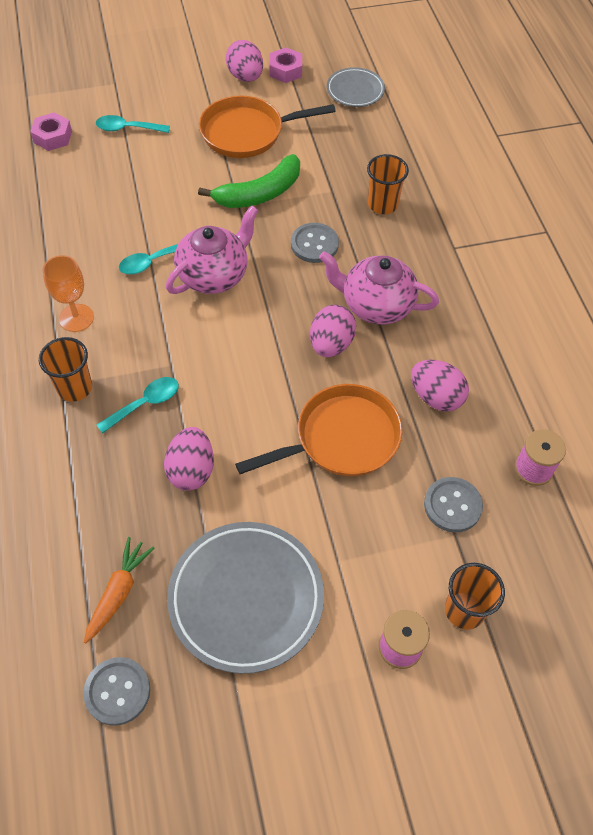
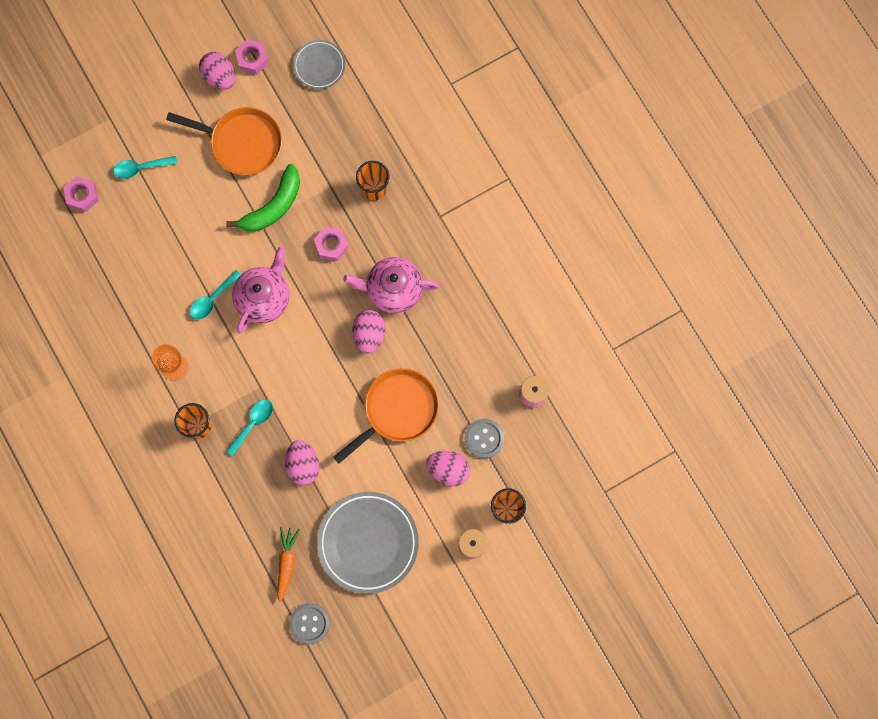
camera: 15 degrees left, 20 degrees up
(247, 133) = (242, 143): orange pan -> orange pan turned 135 degrees counterclockwise
(314, 244) = (331, 245): grey button -> pink nut
(436, 397) = (455, 357): pink egg -> pink egg (448, 469)

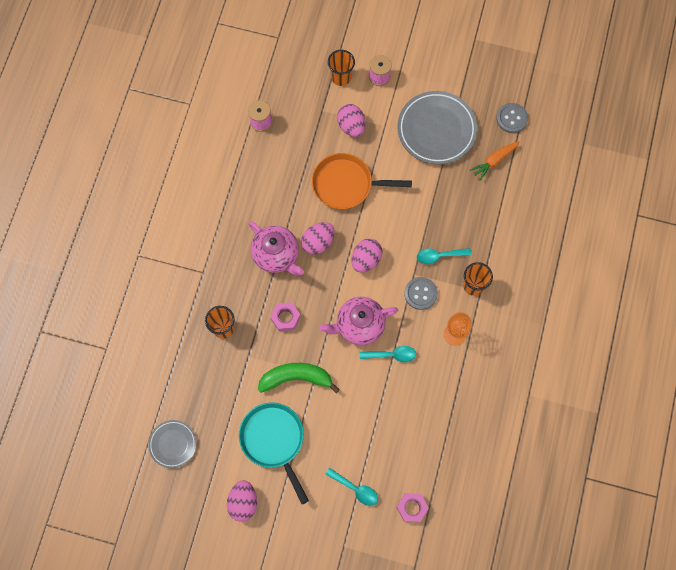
camera: 135 degrees left, 5 degrees down
(242, 143) = (274, 440): orange pan -> turquoise pan
(252, 59) = (210, 493): pink nut -> none
(303, 465) = (432, 205): pink egg -> pink egg (366, 259)
(484, 438) = (313, 124): grey button -> grey button (420, 293)

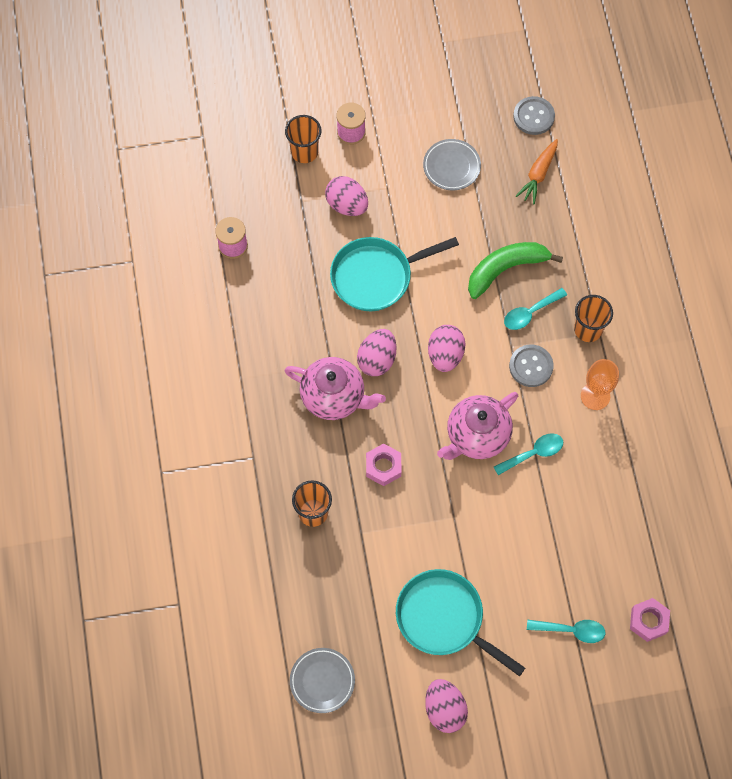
camera: 25 degrees left, 5 degrees down
(296, 378) = (433, 532): green banana -> green banana (505, 269)
(346, 184) = (376, 276): orange pan -> turquoise pan
(436, 130) = (451, 166): grey plate -> grey plate, size x0.55

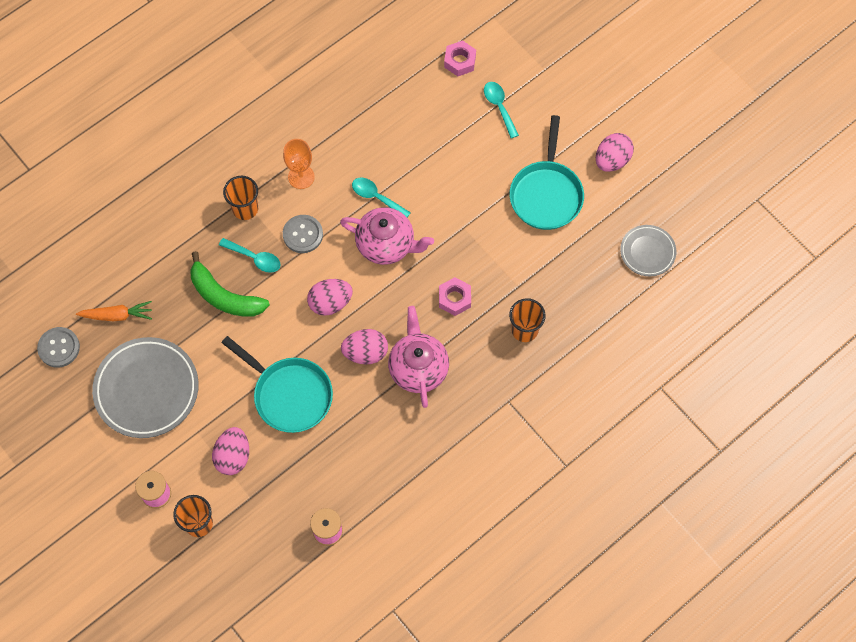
camera: 120 degrees left, 0 degrees up
(451, 166) = (147, 389): grey plate -> grey plate, size x1.82

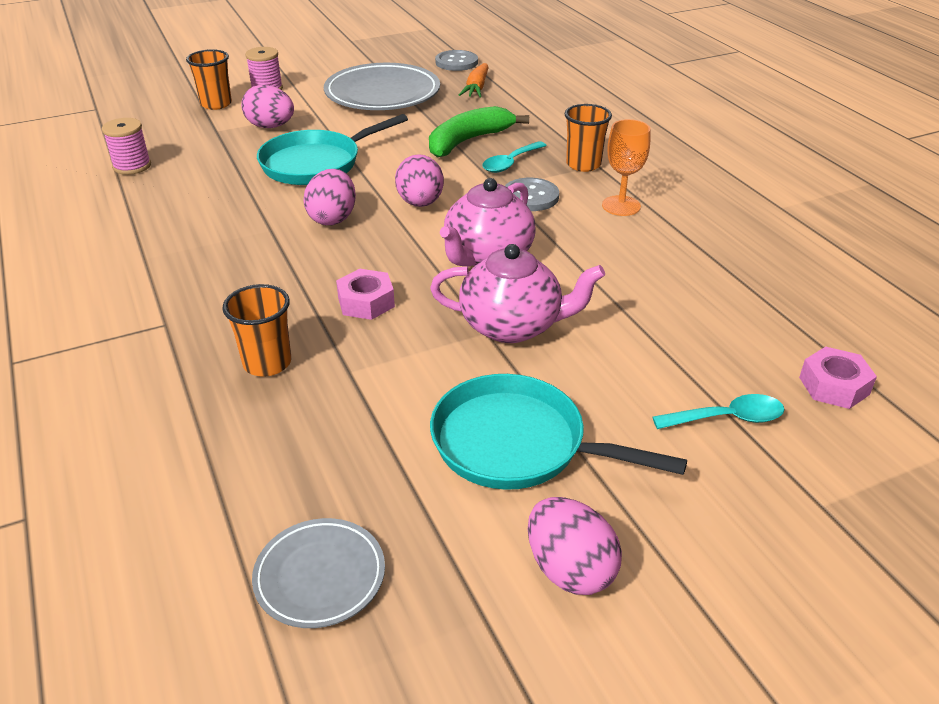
camera: 105 degrees right, 30 degrees down
(376, 197) = (570, 259): turquoise spoon -> none
(418, 368) = (280, 254): pink teapot -> pink teapot (512, 326)

